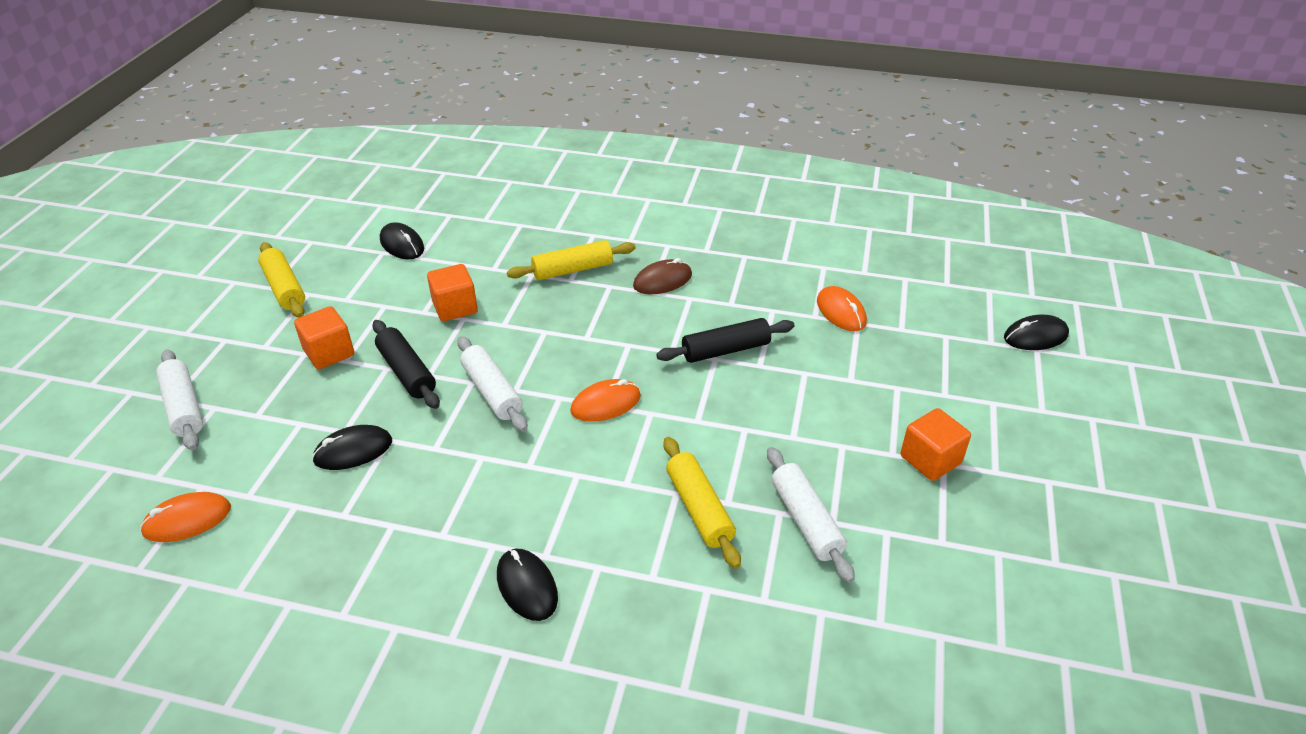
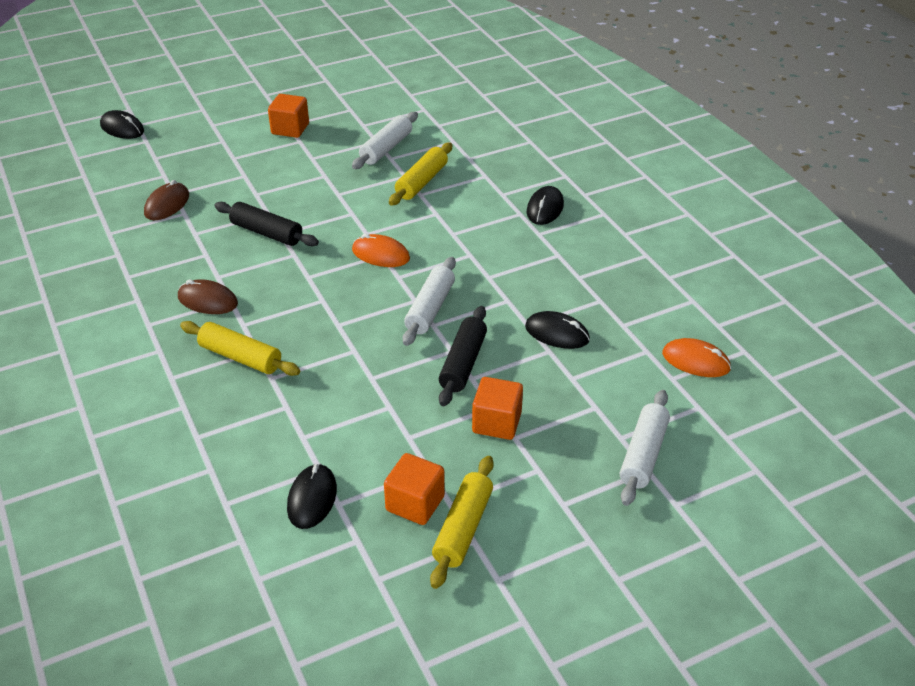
camera: 130 degrees left, 0 degrees up
(455, 307) = (364, 392): orange cube -> orange cube (415, 503)
(841, 312) = (167, 204): orange mouse -> brown mouse

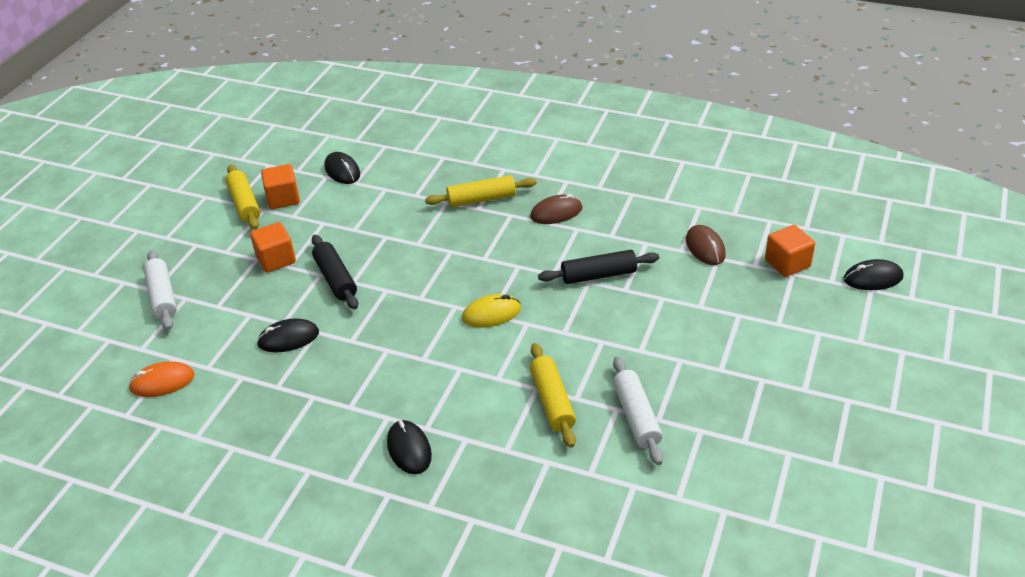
camera: 140 degrees right, 0 degrees up
(290, 129) = (751, 376): orange cube -> orange cube (787, 263)
(381, 254) = (491, 314): orange mouse -> yellow mouse
(430, 309) = (401, 299): white rolling pin -> none

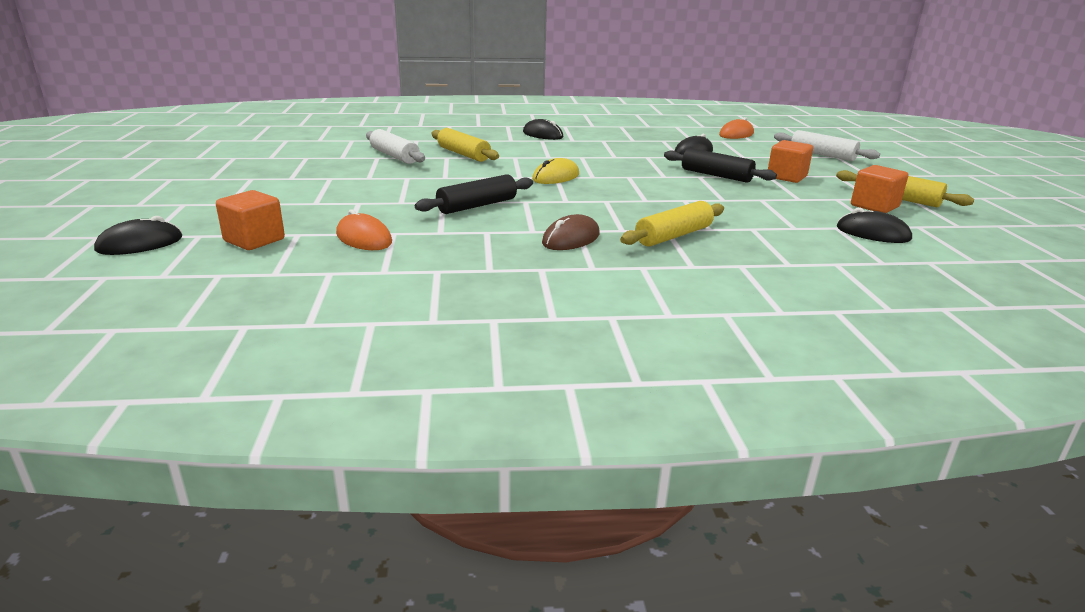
camera: 150 degrees right, 15 degrees down
(705, 247) = (364, 238): brown mouse -> orange mouse

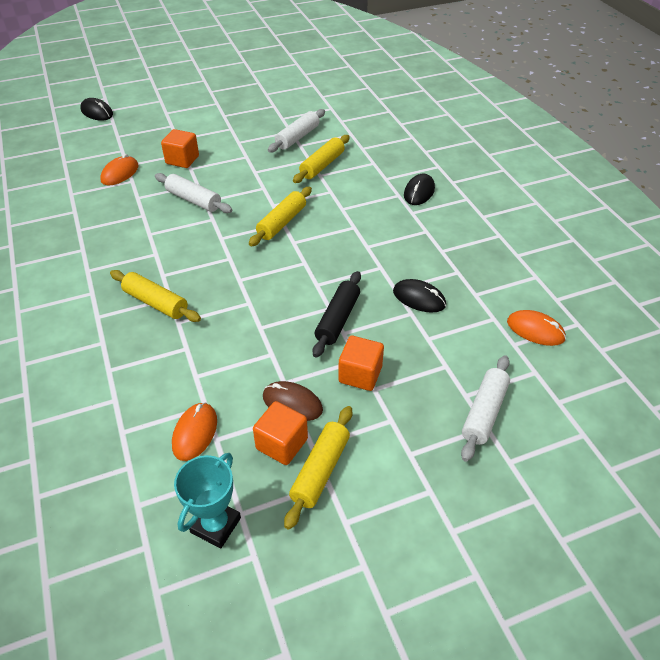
camera: 75 degrees right, 20 degrees up
(254, 240) = (109, 141): orange cube -> orange cube (182, 160)
(477, 206) = (193, 200): black rolling pin -> white rolling pin
(556, 177) = (282, 223): yellow mouse -> yellow rolling pin
(571, 239) = (138, 253): brown mouse -> brown mouse (292, 403)
(873, 233) = (195, 433): black mouse -> orange mouse
(976, 234) = (215, 525): none -> turquoise trophy

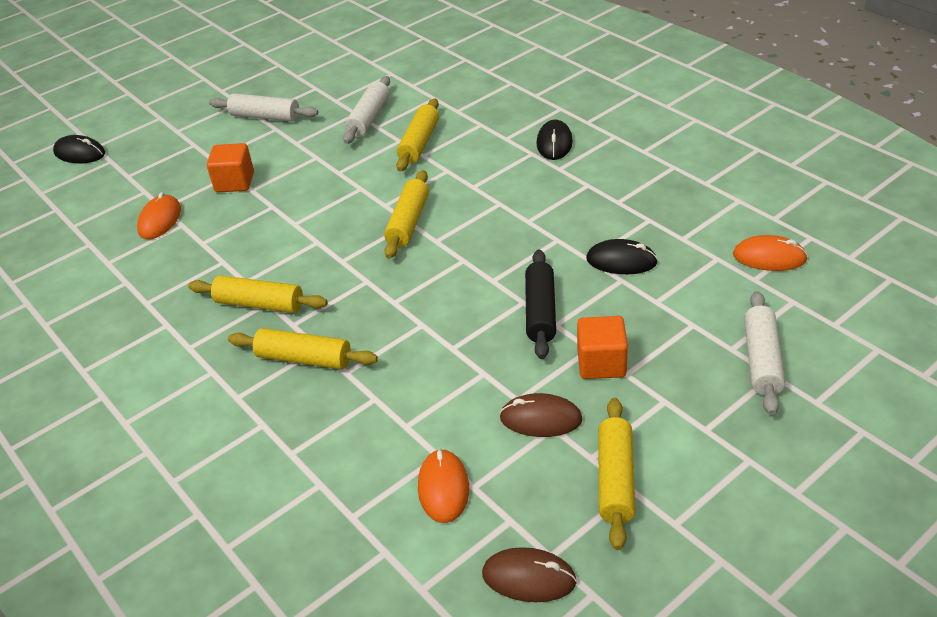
camera: 15 degrees left, 5 degrees down
(149, 253) = (259, 304): none -> yellow rolling pin
(193, 200) = (279, 226): white rolling pin -> white rolling pin (265, 117)
(215, 525) = (529, 578): turquoise trophy -> brown mouse
(282, 444) = (554, 466): orange cube -> none

